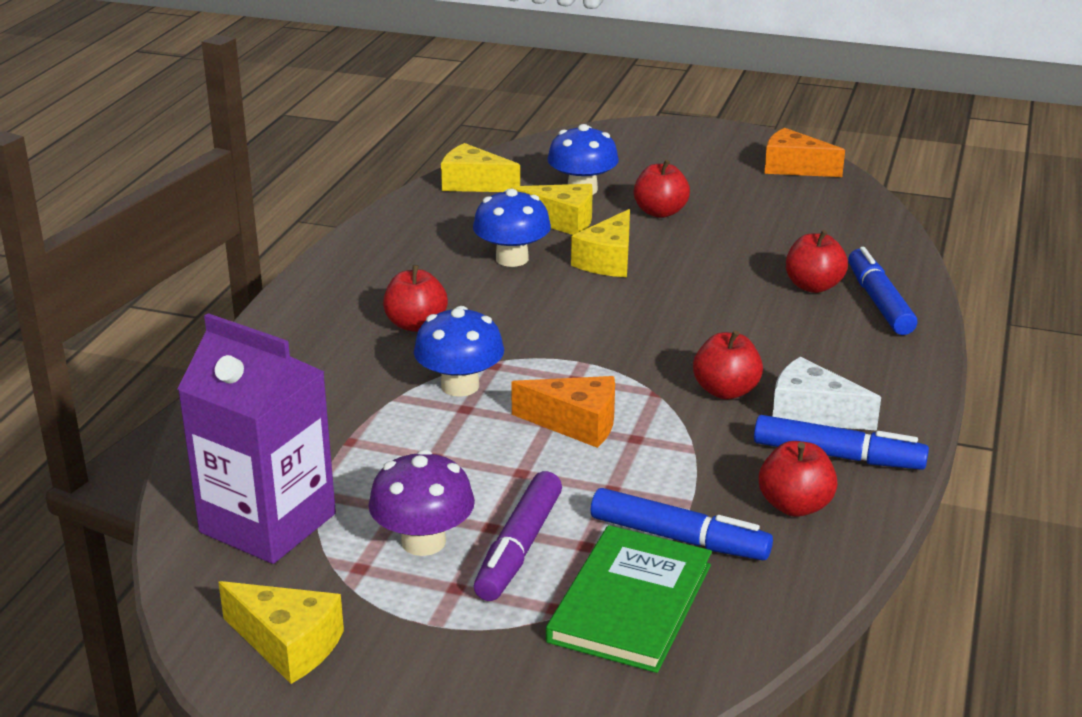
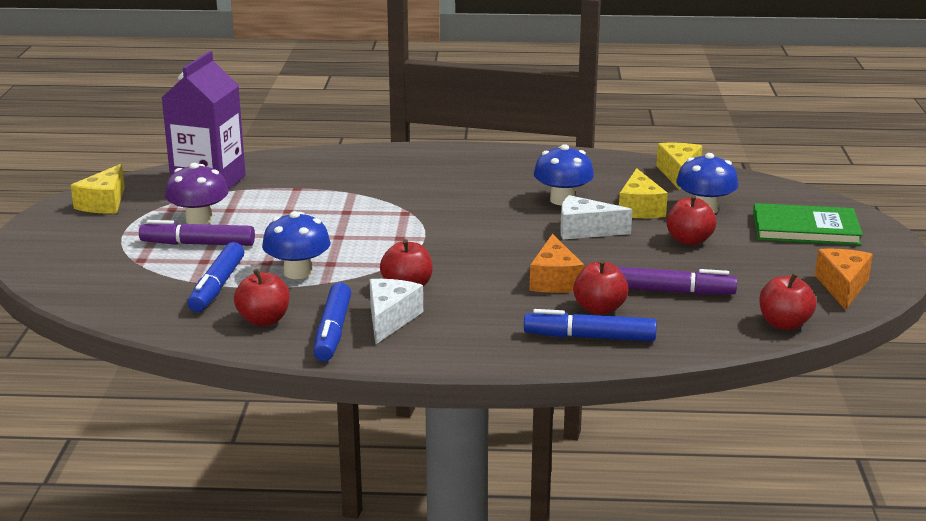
camera: 75 degrees right, 5 degrees down
(416, 324) = (446, 185): red apple -> red apple (784, 324)
(460, 386) = (373, 207): blue mushroom -> blue mushroom (298, 272)
(576, 424) = (341, 244): orange cheese -> orange cheese (554, 280)
(608, 260) = (585, 230): yellow cheese -> white cheese
(631, 603) = (148, 279): green book -> green book (805, 229)
(782, 243) = (672, 291): none -> purple marker
(879, 302) = (590, 337): blue marker -> blue marker turned 150 degrees counterclockwise

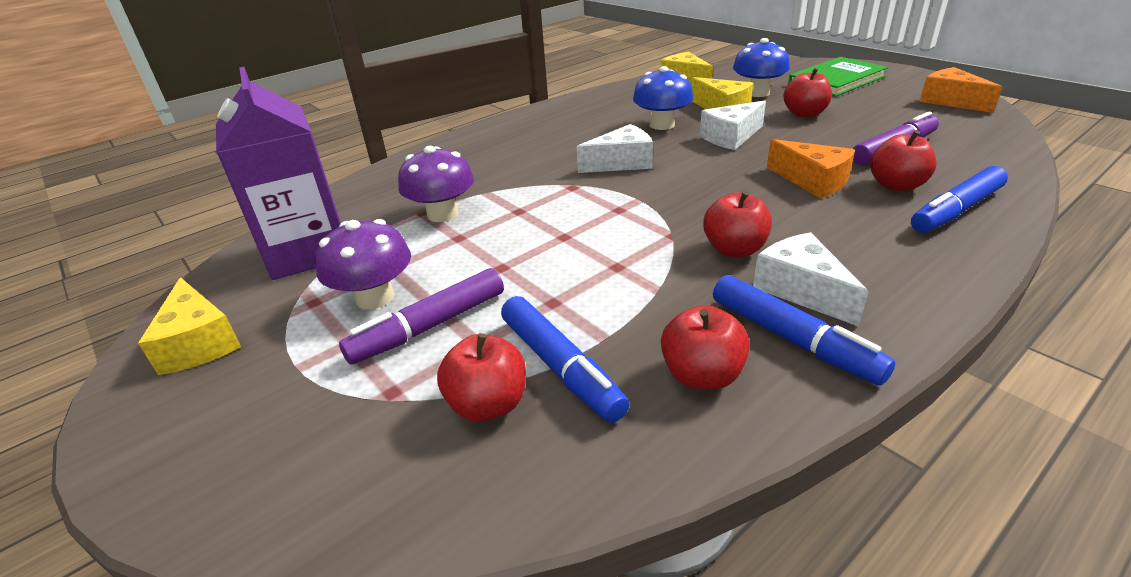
camera: 40 degrees left, 10 degrees up
(298, 272) = (608, 295): blue mushroom -> none
(305, 194) = (443, 214): none -> purple mushroom
(469, 213) = (622, 163): none -> white cheese
(784, 324) = (1000, 136): red apple -> red apple (488, 404)

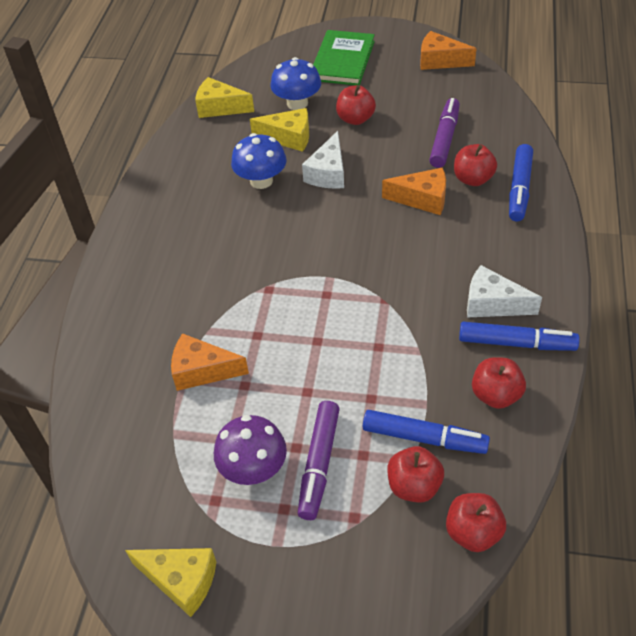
camera: 40 degrees left, 15 degrees up
(308, 251) = (143, 467): purple carton -> none
(443, 214) = (202, 371): purple mushroom -> orange cheese
(622, 163) = (277, 243): white cheese -> none
(734, 249) = (431, 291): red apple -> red apple (473, 532)

